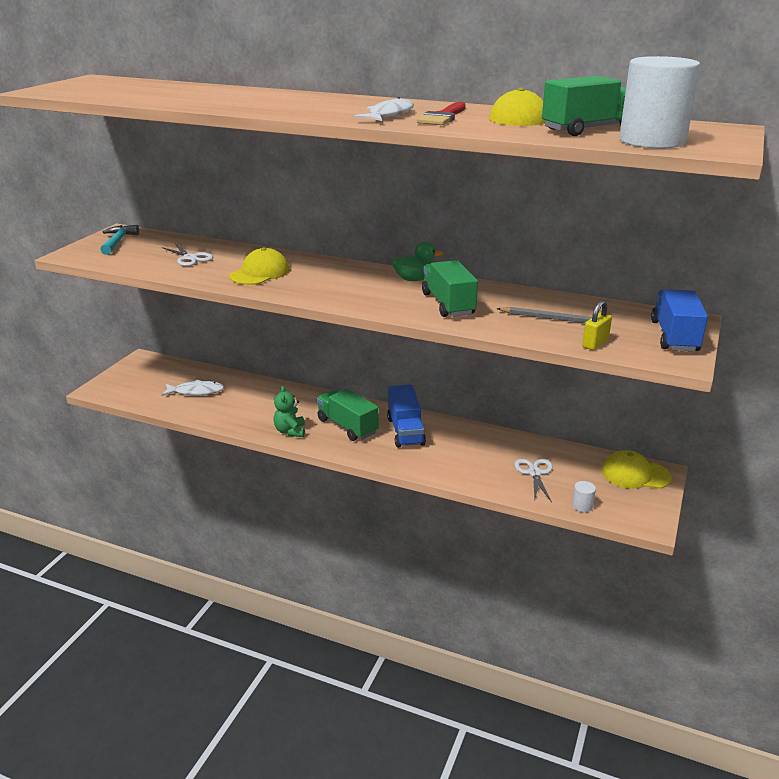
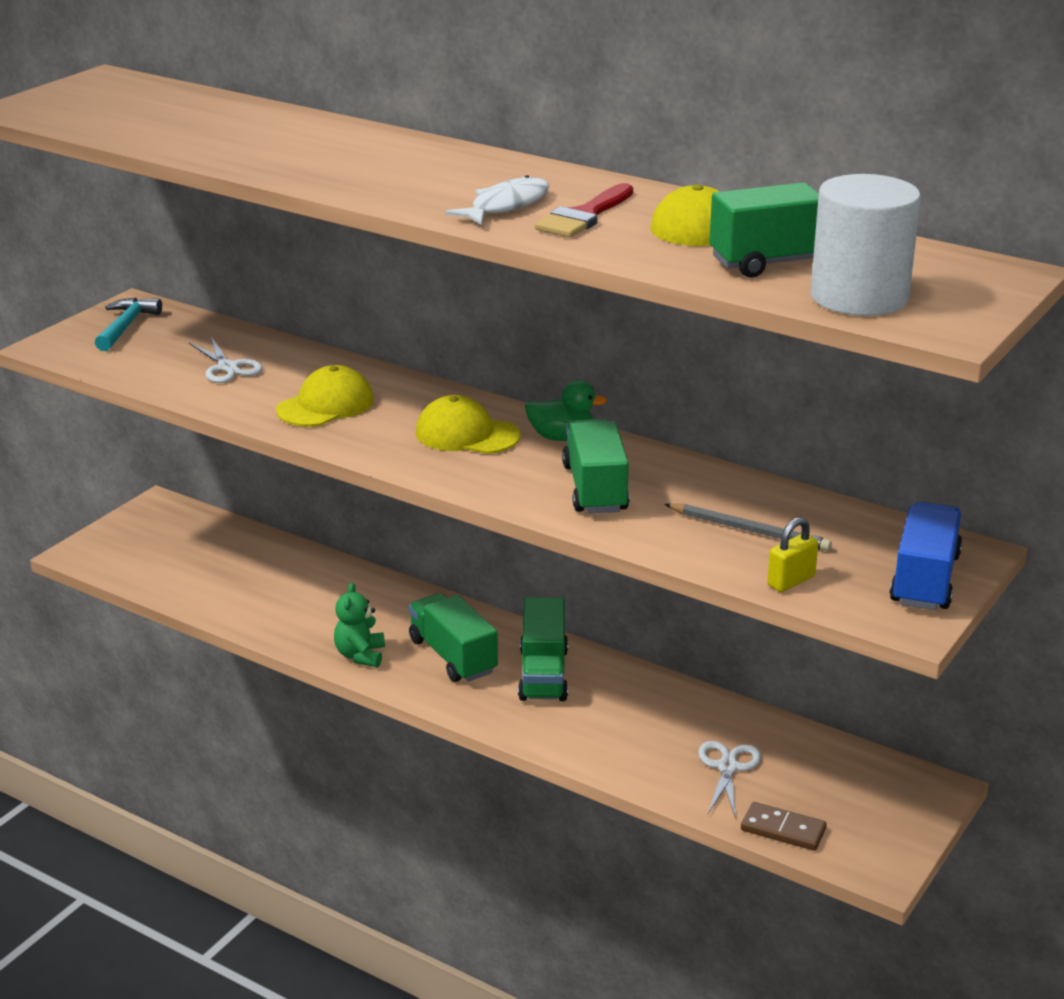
camera: 10 degrees right, 0 degrees up
(196, 392) = (230, 572): white fish -> none
(405, 431) = (543, 674): blue truck -> green truck
(582, 506) = (783, 830): white cylinder -> brown domino
(635, 474) = (893, 787): yellow cap -> yellow cap (467, 434)

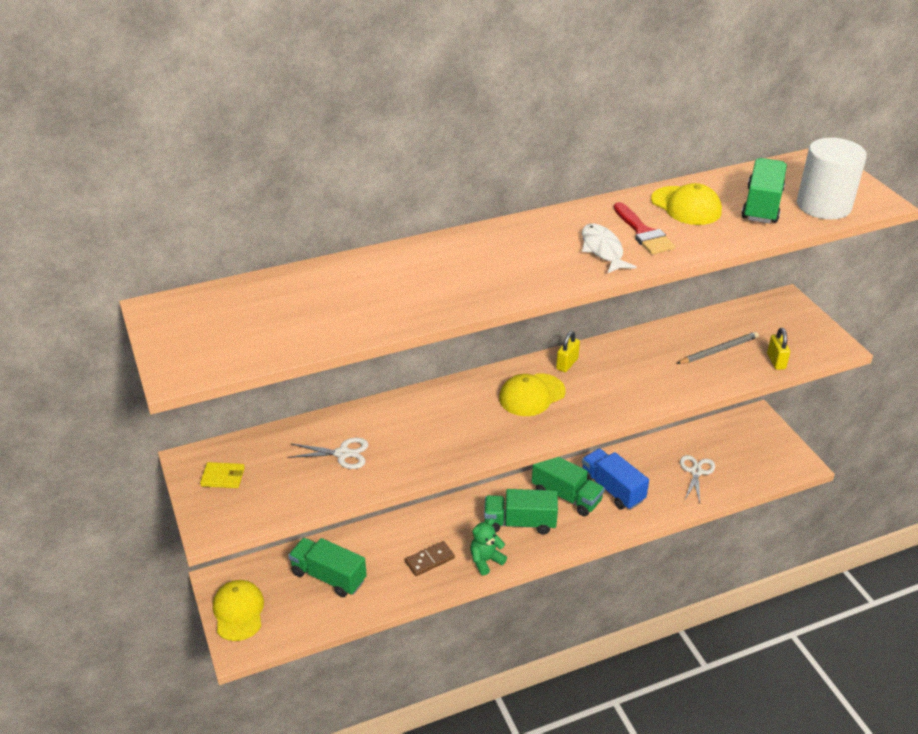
camera: 55 degrees left, 10 degrees up
(126, 326) = (223, 477): turquoise hammer -> yellow wallet
(325, 405) = (440, 433): yellow cap -> yellow cap (238, 611)
(360, 655) = (485, 560): green teddy bear -> green teddy bear turned 105 degrees clockwise
(561, 437) = (567, 364): green duck -> yellow padlock
(595, 489) = (635, 378): green truck -> green truck (328, 576)
(727, 767) = (696, 472): white scissors -> white scissors turned 60 degrees clockwise
(783, 830) = (755, 479): brown domino -> brown domino (430, 560)
(924, 580) = (802, 324): blue truck -> blue truck (612, 489)

